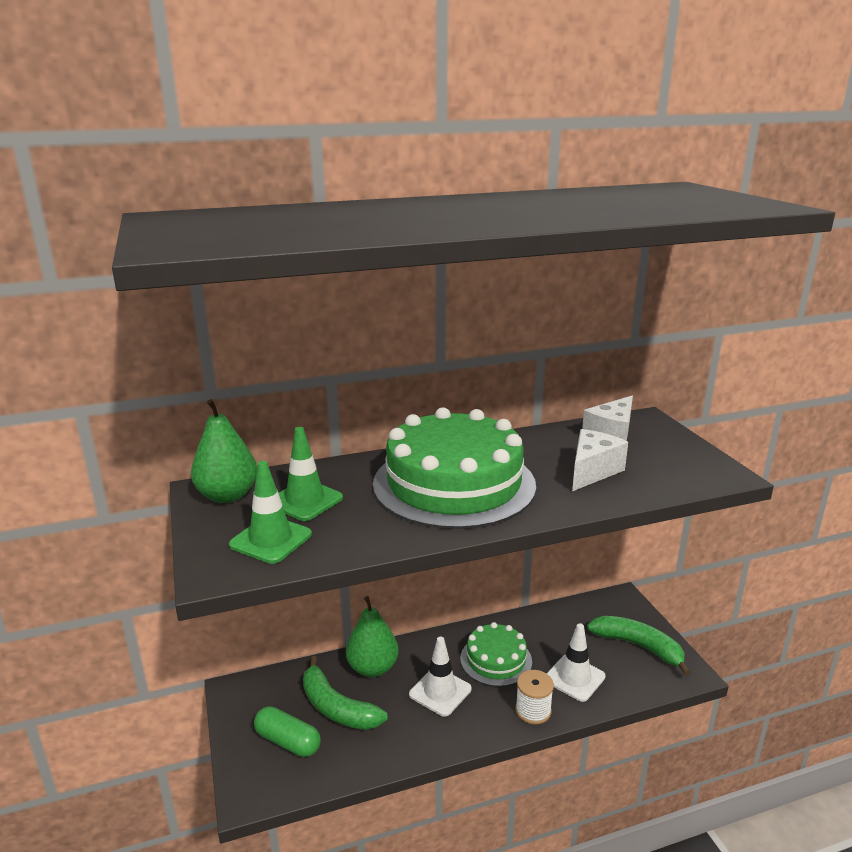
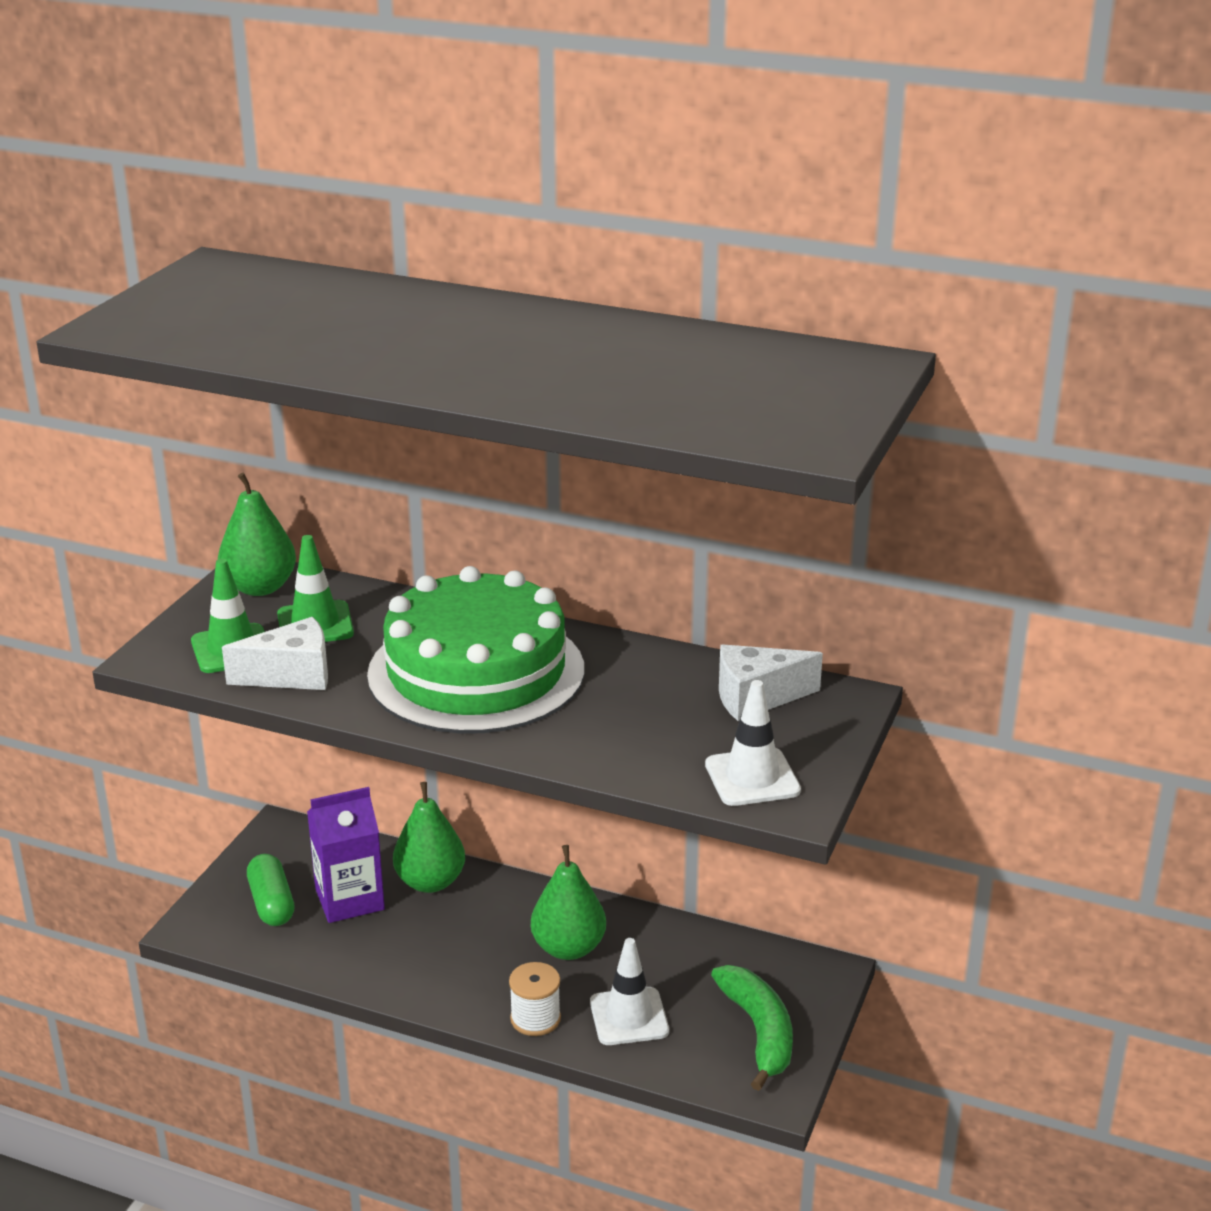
camera: 40 degrees right, 5 degrees up
(336, 707) = (349, 899): green banana -> purple carton
(440, 692) = (466, 944): white traffic cone -> white traffic cone (752, 778)
(496, 660) = (568, 948): green cake -> green pear
(592, 471) = (645, 727): white cheese -> white cheese (292, 675)

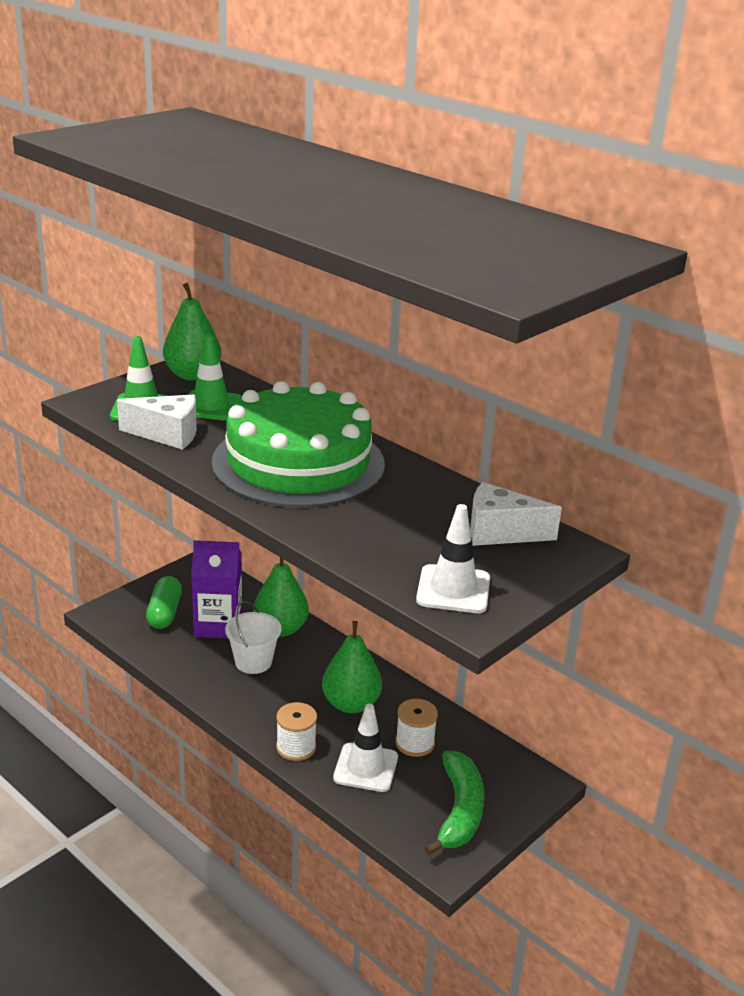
camera: 20 degrees right, 0 degrees up
(422, 932) = (253, 662): none -> white bucket
(667, 971) = (415, 743): none -> white spool

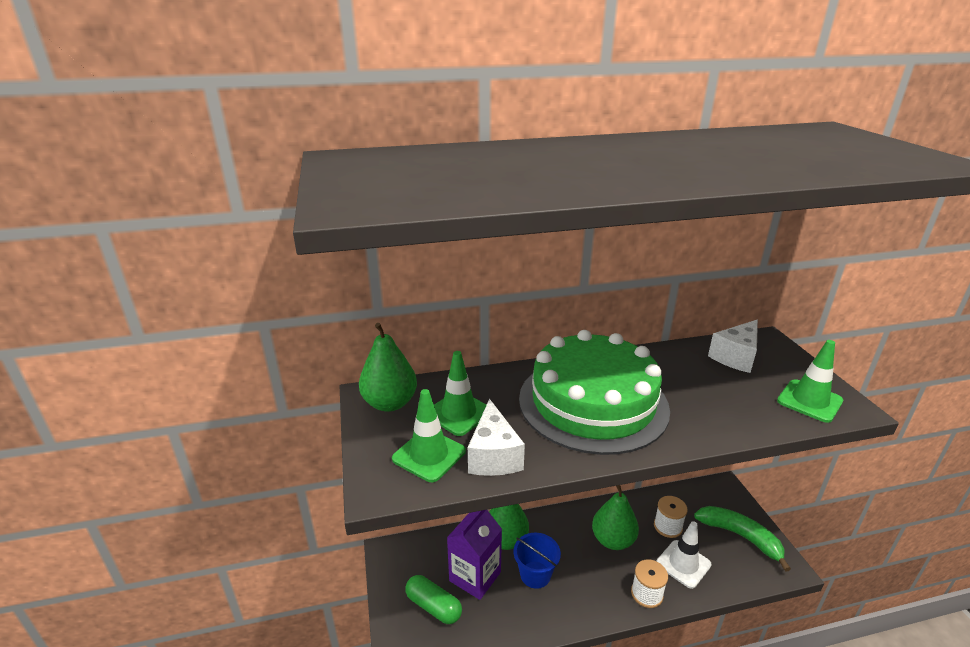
camera: 55 degrees left, 0 degrees up
(167, 434) = (493, 455): white cheese -> white cheese turned 135 degrees clockwise
(253, 662) = (535, 574): white bucket -> blue bucket
(453, 590) = (809, 401): white traffic cone -> green traffic cone

